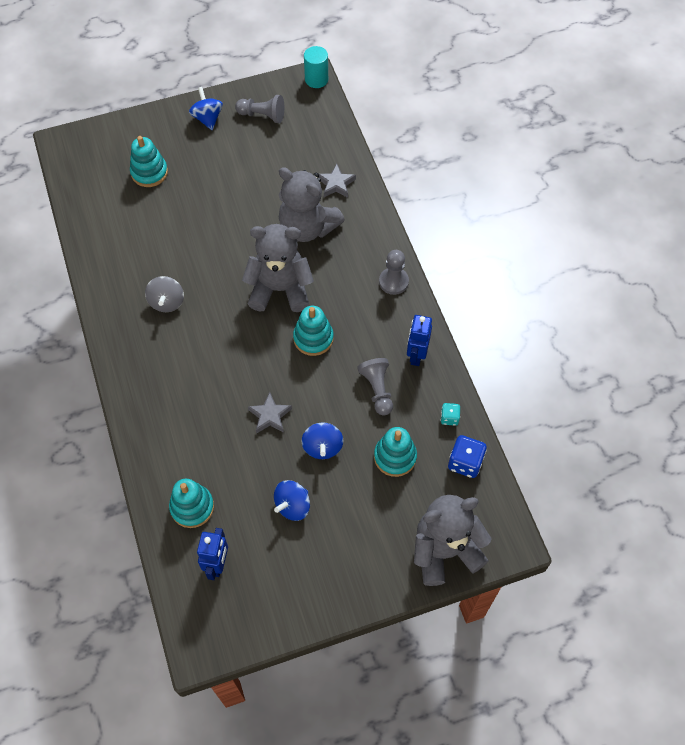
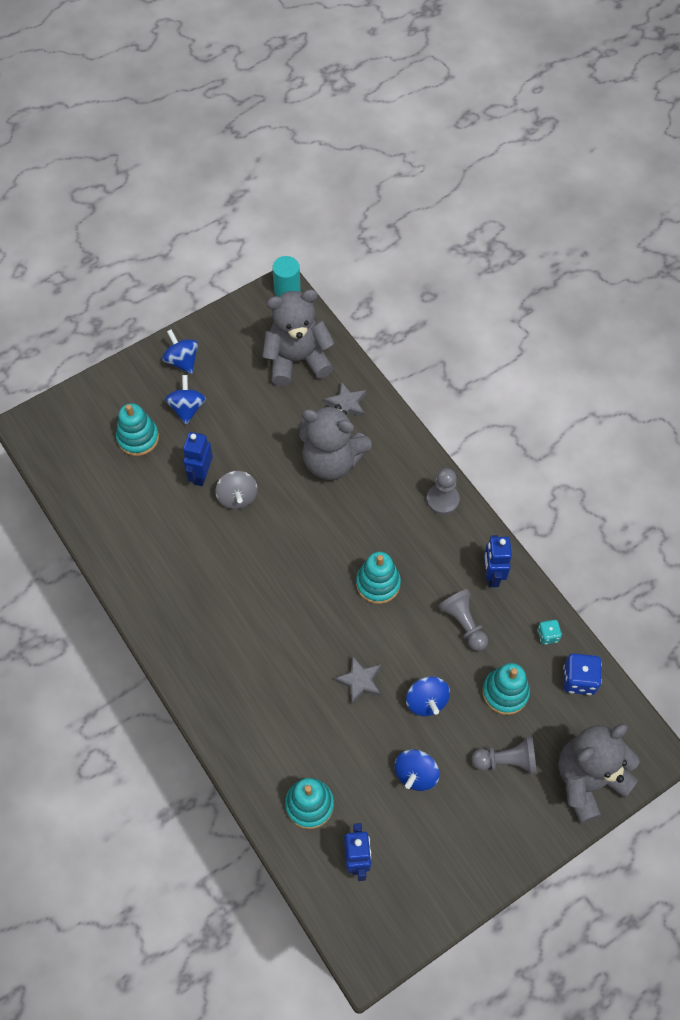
camera: 15 degrees left, 0 degrees up
(167, 302) = (206, 581): grey spinning top -> grey spinning top (237, 497)
(192, 214) = (201, 475): none -> blue robot
(199, 157) = (187, 408): none -> blue spinning top
(262, 115) = (241, 344): grey pawn -> grey pawn (506, 760)
(280, 289) = (324, 537): grey teddy bear -> grey teddy bear (297, 360)

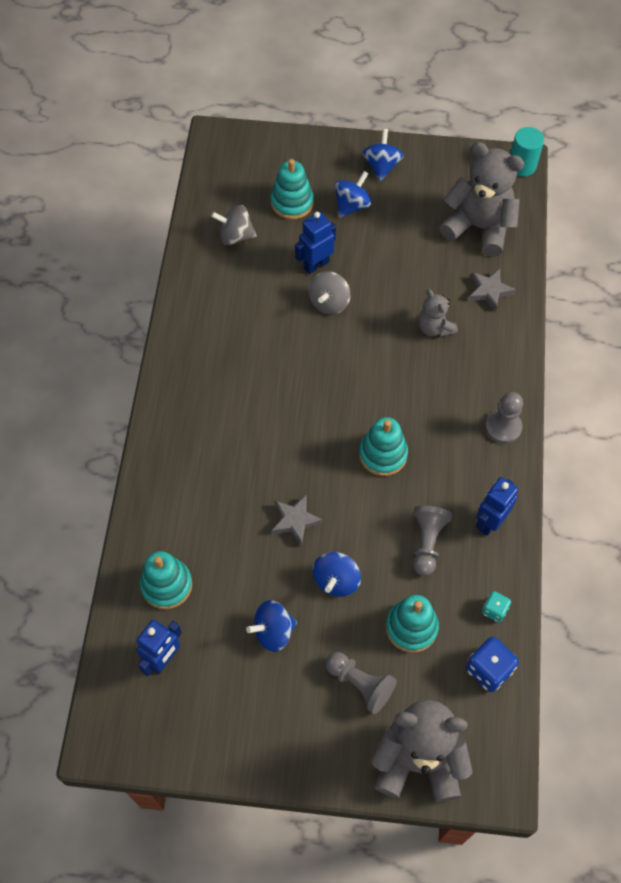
camera: 40 degrees right, 0 degrees up
(117, 496) = (235, 236): none -> grey spinning top
(331, 460) = (434, 328): grey teddy bear -> grey teddy bear, size x0.53

